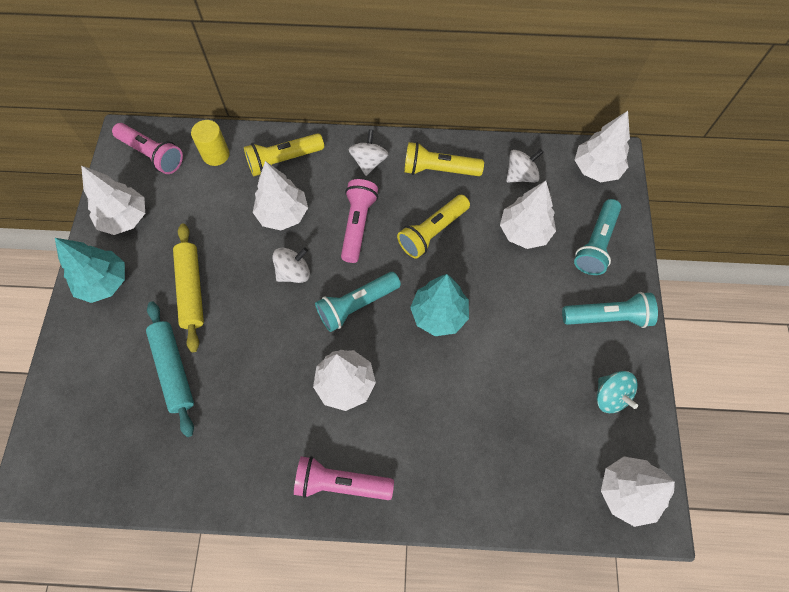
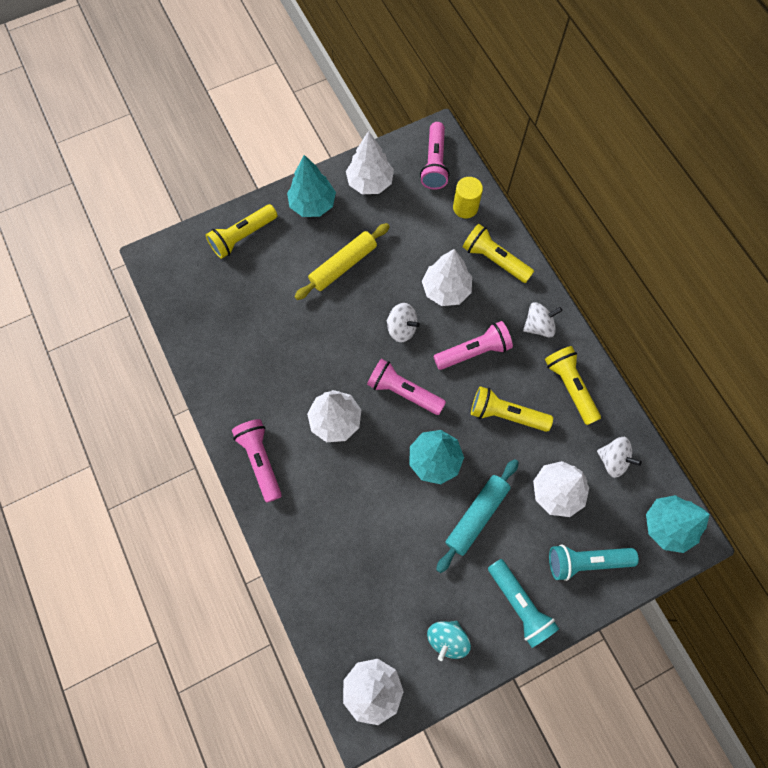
camera: 60 degrees right, 5 degrees up
(83, 370) = (243, 236): none -> yellow flashlight
(173, 369) = (277, 294): turquoise rolling pin -> turquoise rolling pin (477, 516)
(357, 305) = (403, 391): turquoise flashlight -> pink flashlight
(596, 169) = (667, 525): white tree -> turquoise tree

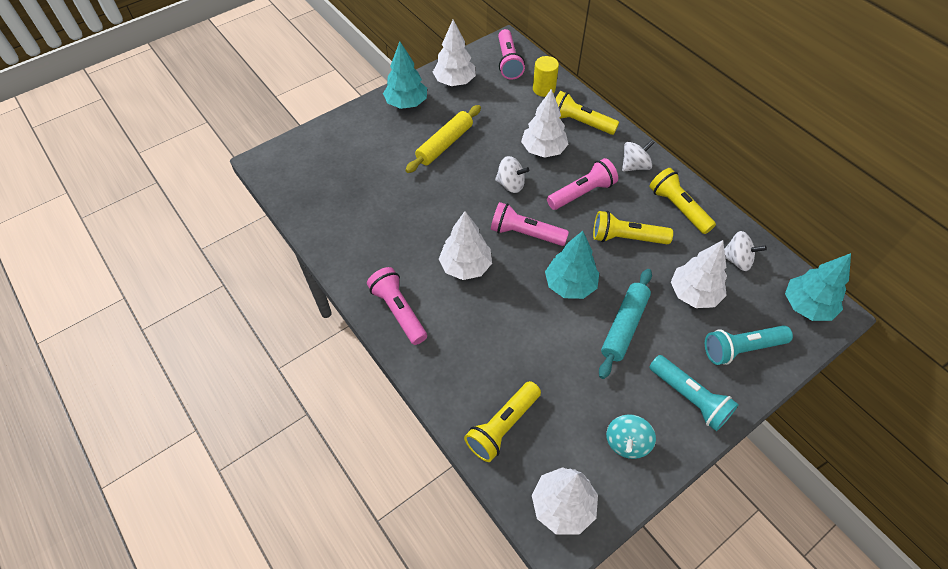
camera: 10 degrees left, 15 degrees down
(243, 236) = (346, 135): yellow flashlight -> yellow flashlight (502, 426)

